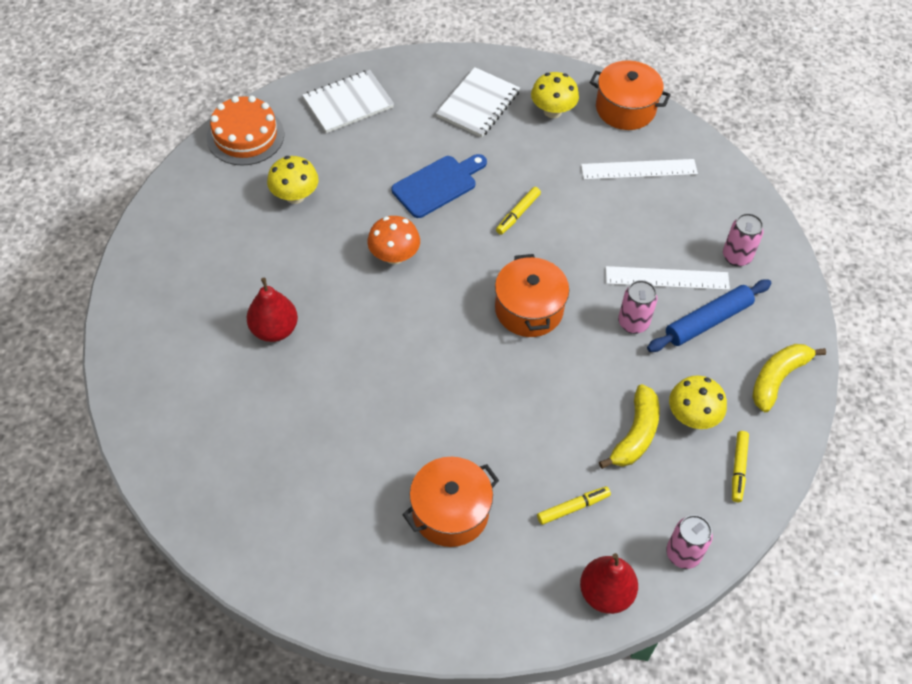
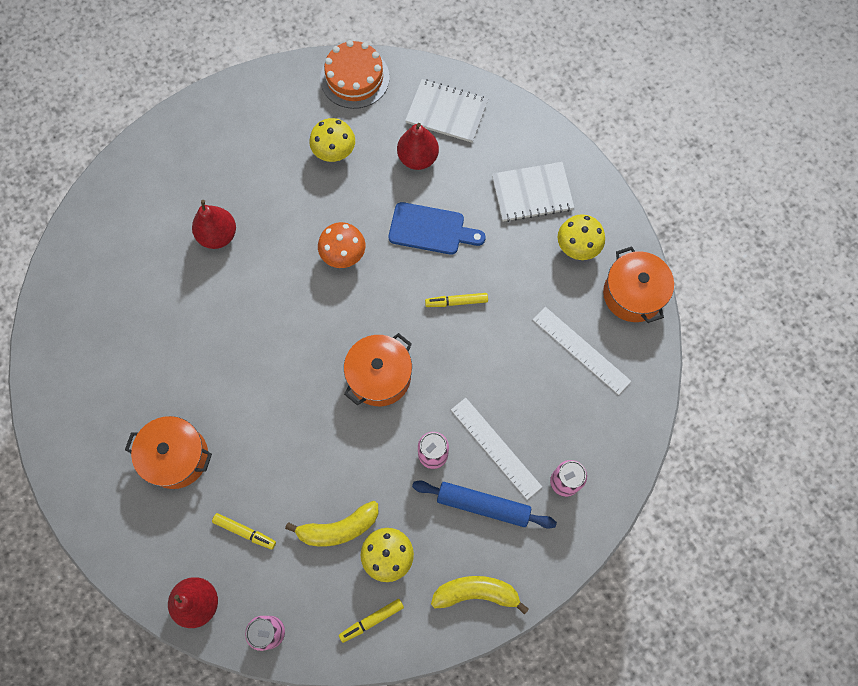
camera: 50 degrees right, 15 degrees up
(366, 148) = (418, 158): none -> red pear

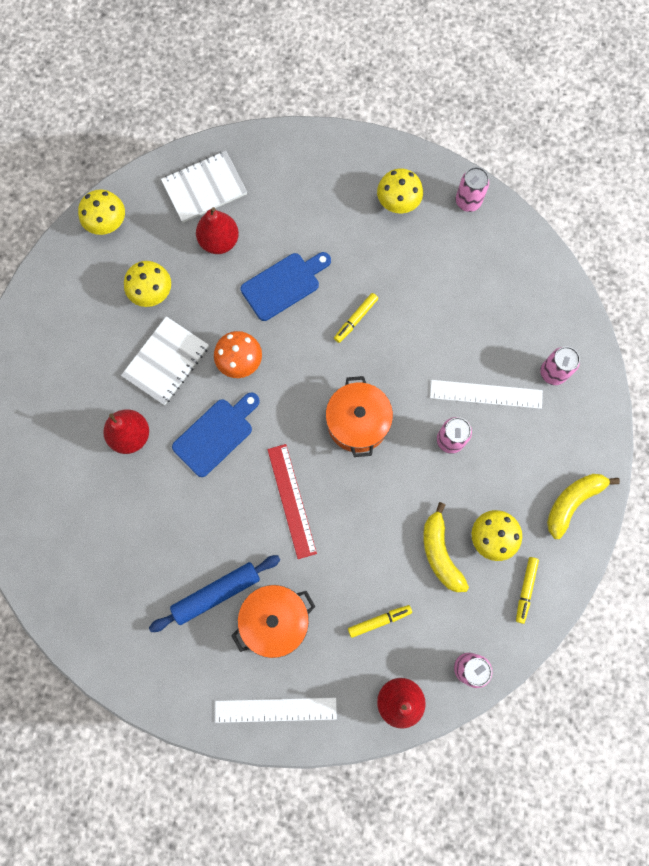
camera: 45 degrees left, 5 degrees up
(274, 289) = (216, 434): none -> blue cutting board
(275, 385) = (291, 500): none -> red ruler
(338, 528) = (440, 553): yellow banana -> yellow banana turned 135 degrees clockwise
(354, 78) = (107, 223): orange cake -> yellow mushroom
(483, 505) = (517, 441): blue rolling pin -> blue rolling pin (216, 593)
(532, 193) = (327, 192): white notebook -> white notebook (166, 361)
(581, 350) = (473, 273): white ruler -> white ruler (275, 709)
(633, 294) = (468, 202): orange pot -> pink can

